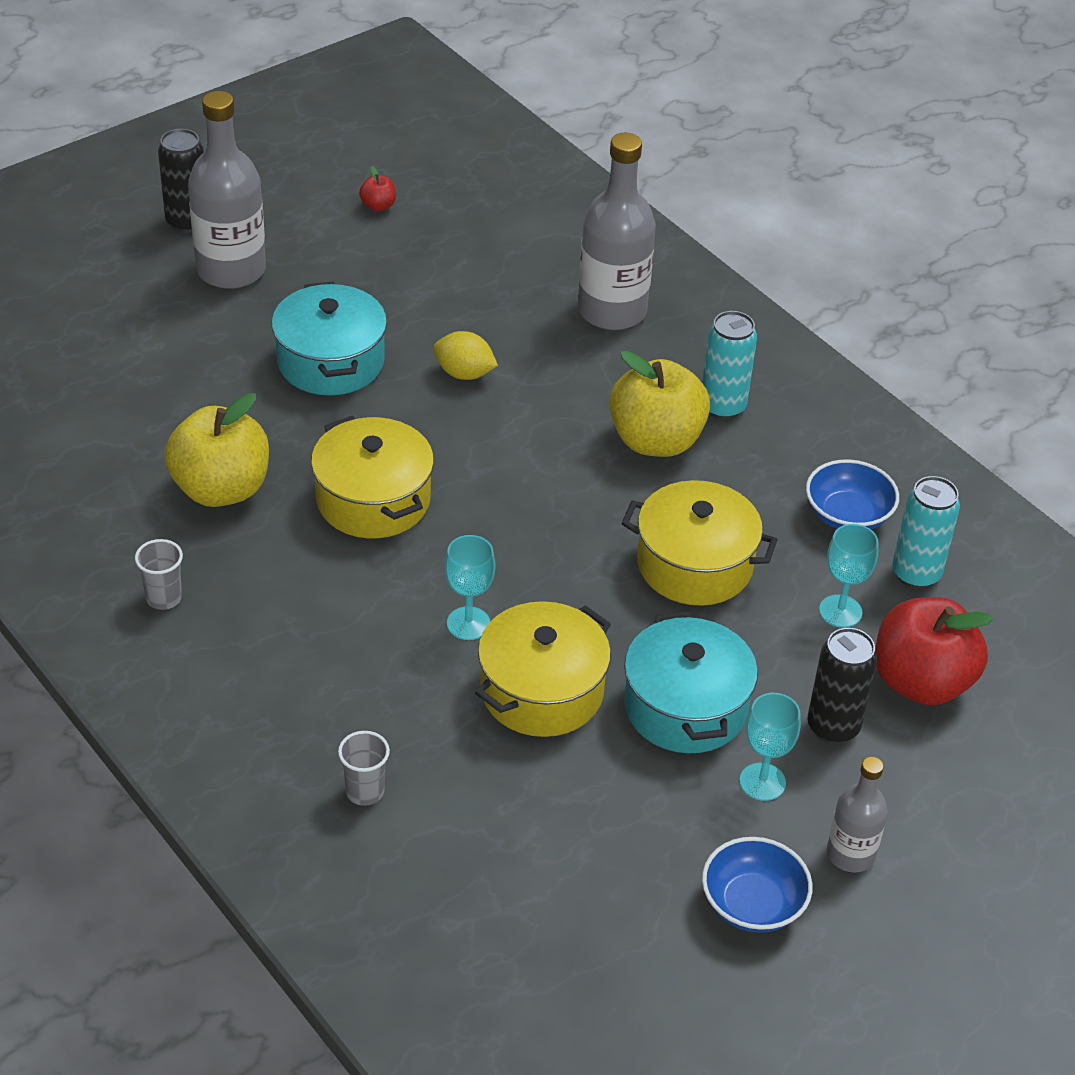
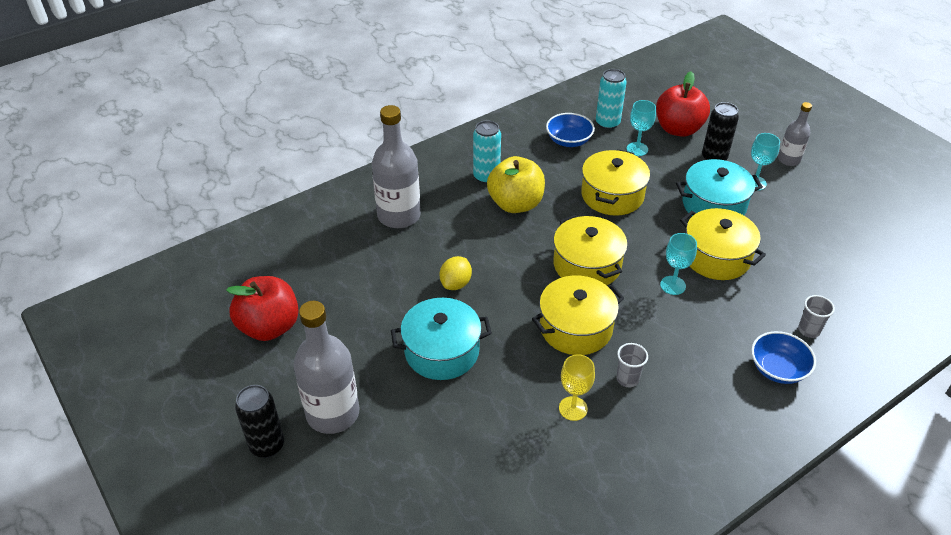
camera: 85 degrees left, 0 degrees up
(164, 598) = (680, 435): grey cup -> grey cup (627, 379)
(221, 489) = (573, 408): yellow apple -> yellow goblet
(378, 206) = (269, 327): red apple -> red apple, size x2.42
(512, 520) = (587, 265): none -> yellow pot
(752, 904) = (829, 191): blue bowl -> blue bowl (778, 369)

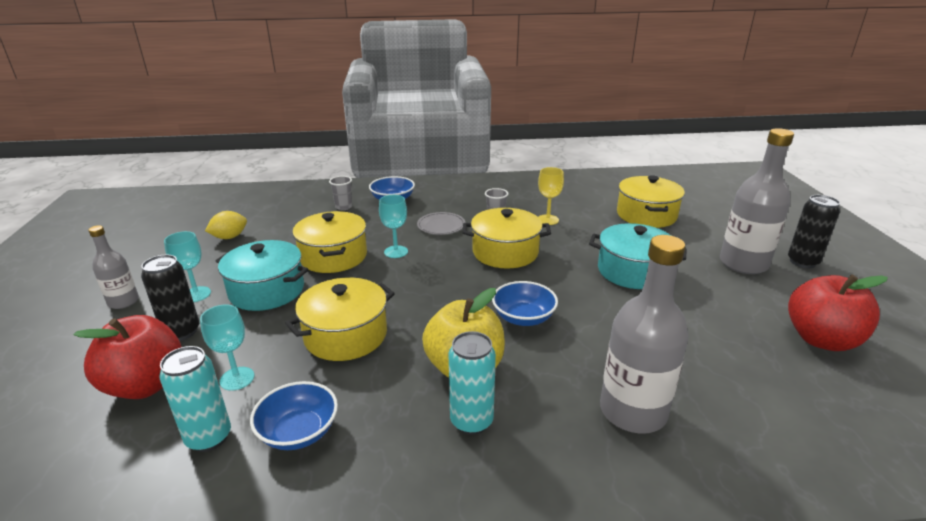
camera: 150 degrees left, 15 degrees down
(456, 283) = (593, 312): yellow lemon -> yellow lemon (229, 237)
(505, 257) = (523, 318): none -> blue bowl
(587, 265) = (449, 286): yellow pot -> yellow pot (646, 215)
(674, 343) = (441, 226): none -> grey plate

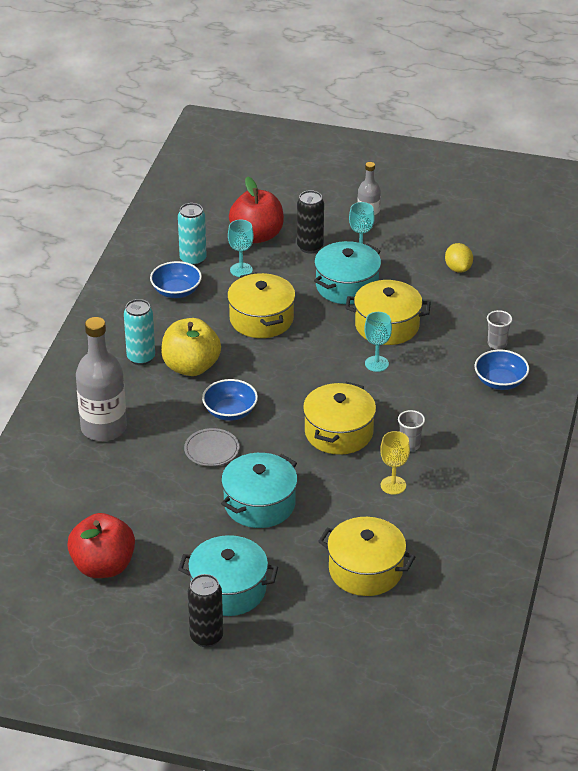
camera: 110 degrees right, 10 degrees up
(441, 226) = (417, 403): grey plate -> grey plate (211, 450)
(743, 263) = (228, 589): grey bottle -> turquoise pot

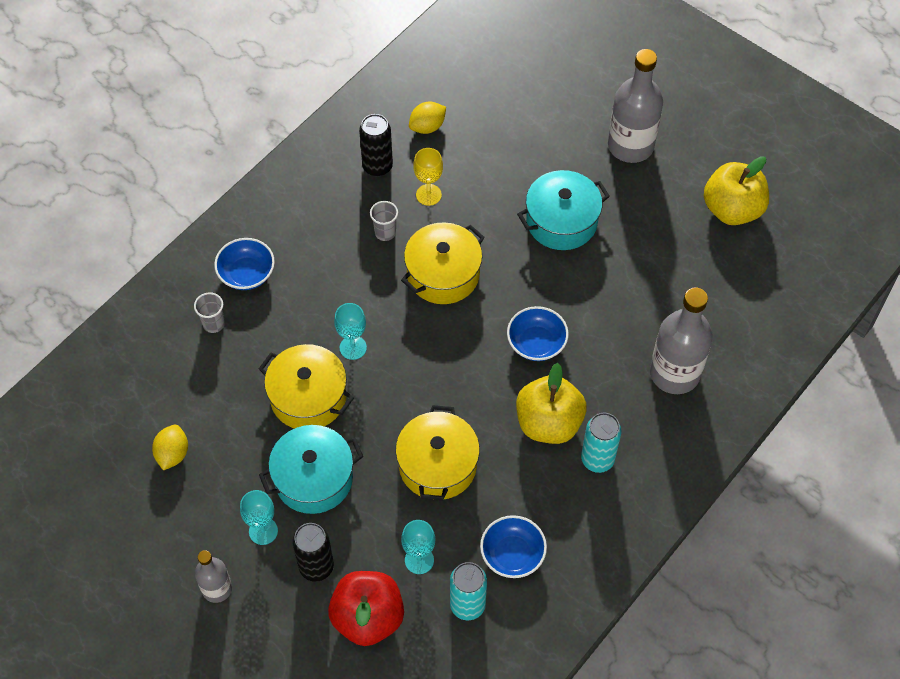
camera: 155 degrees left, 20 degrees up
(103, 566) = (732, 209): red apple -> yellow apple
(206, 637) = (669, 110): black can -> black can (377, 167)
(211, 450) = (577, 302): grey plate -> none
(228, 589) = (630, 146): turquoise pot -> grey bottle
(365, 570) = (504, 120): yellow pot -> none
(435, 539) = (427, 127): none -> yellow lemon

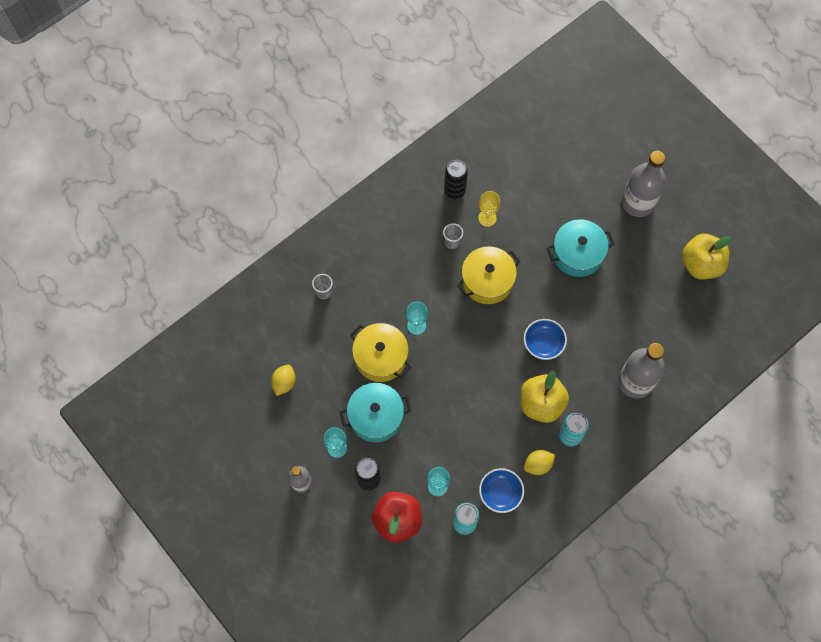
camera: 10 degrees right, 10 degrees up
(247, 274) = (351, 258): blue bowl -> none
(427, 127) = (495, 164): yellow lemon -> yellow lemon (538, 465)
(437, 465) = (460, 421): yellow pot -> none

